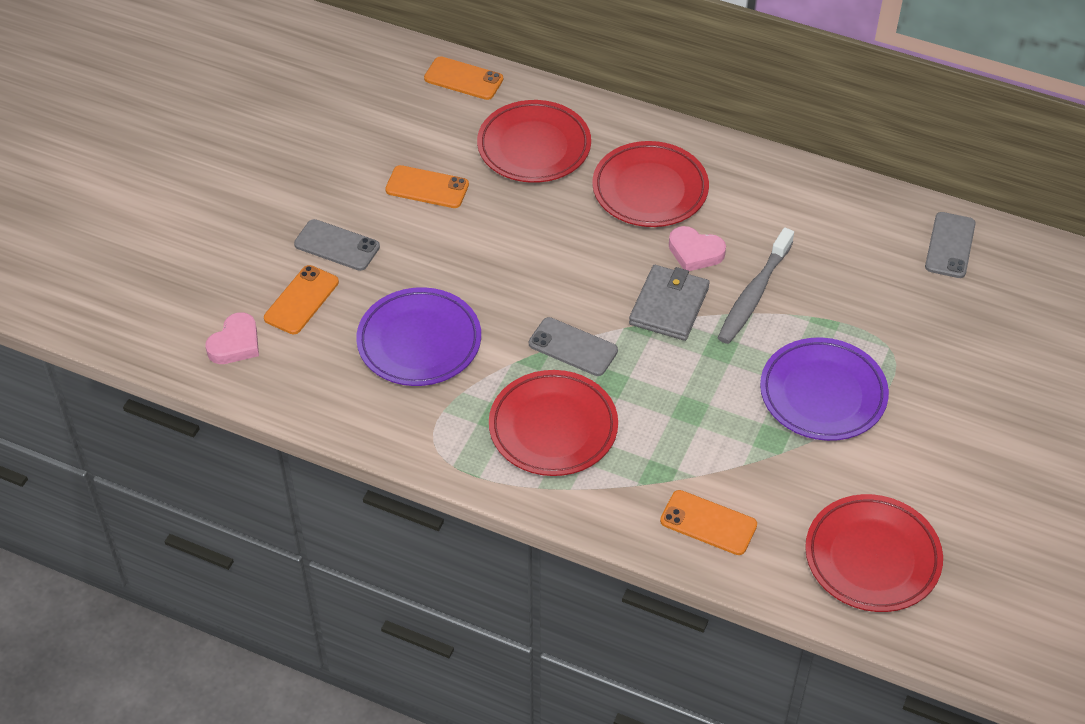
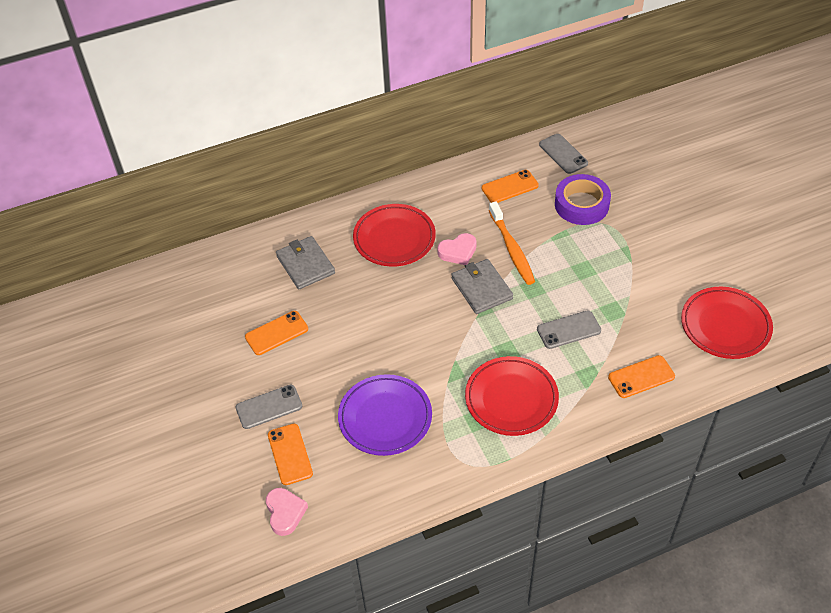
camera: 45 degrees left, 0 degrees up
(463, 79) = (217, 259): orange phone -> orange phone (509, 187)
(534, 147) = (305, 265): red plate -> grey wallet
(573, 347) = (465, 350): grey phone -> grey phone (568, 330)
(754, 294) = (512, 249): grey toothbrush -> orange toothbrush
(823, 394) = (605, 269): purple plate -> none
(893, 312) = (581, 204): none -> purple tape

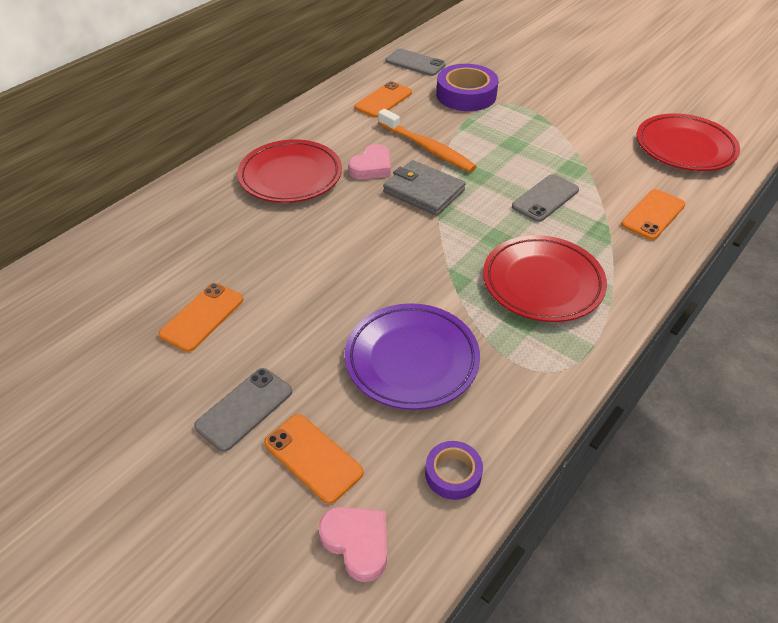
camera: 30 degrees left, 5 degrees down
(305, 265) = (196, 233): grey wallet -> none
(361, 499) = (453, 474): none -> purple tape

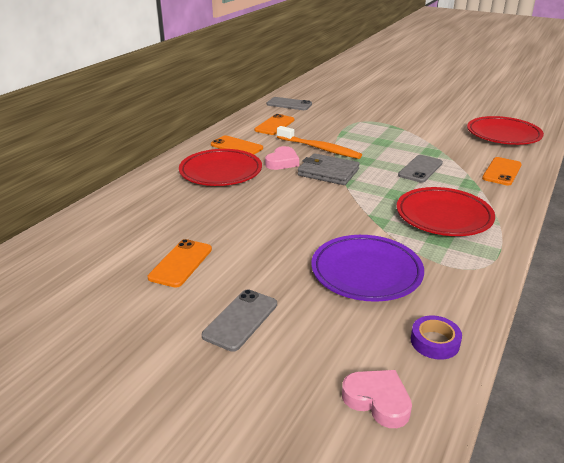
camera: 10 degrees left, 15 degrees down
(313, 458) = (313, 346): orange phone -> orange phone (236, 146)
(466, 95) = (334, 118): purple tape -> none

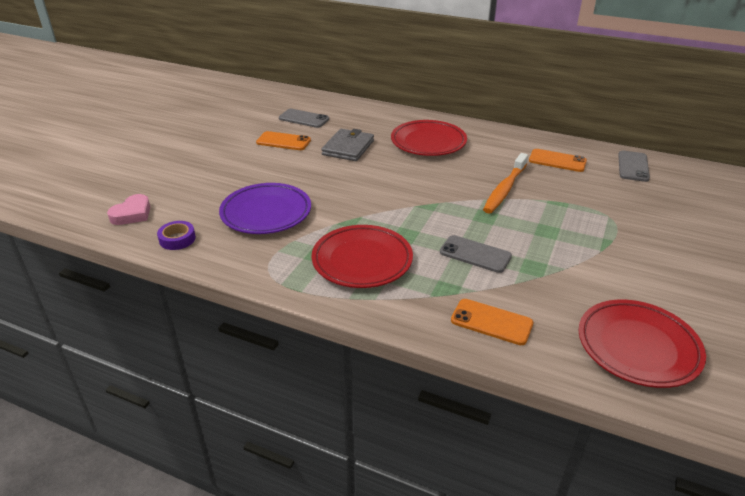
camera: 85 degrees right, 5 degrees up
(236, 146) = (487, 145): orange phone -> none
(240, 320) = (218, 166): grey phone -> grey phone (304, 119)
(282, 162) = (461, 169): pink heart -> none
(328, 172) = (446, 195): grey wallet -> grey wallet (348, 148)

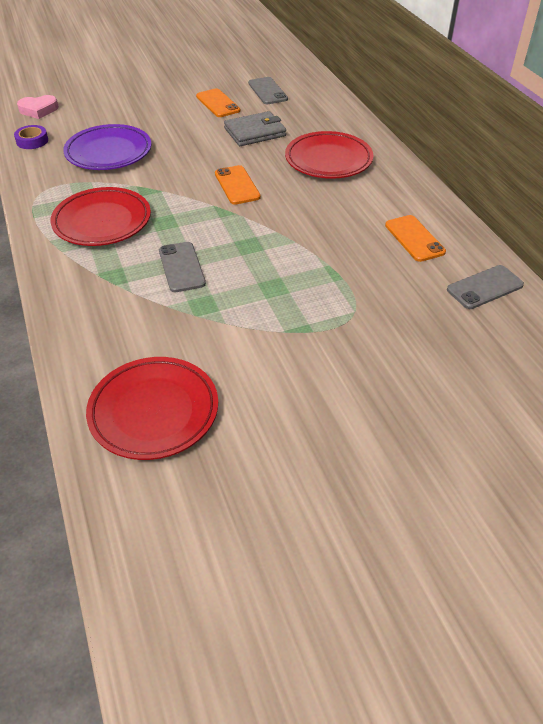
camera: 45 degrees right, 10 degrees up
(491, 322) = (97, 318): orange phone -> orange phone (237, 185)
(505, 189) = (311, 234): orange toothbrush -> none

